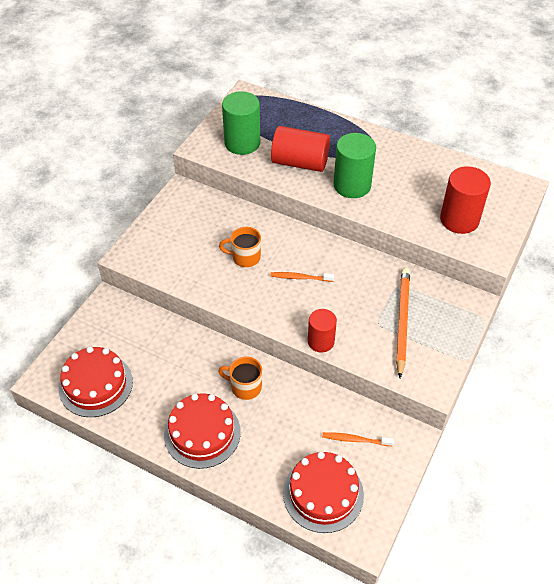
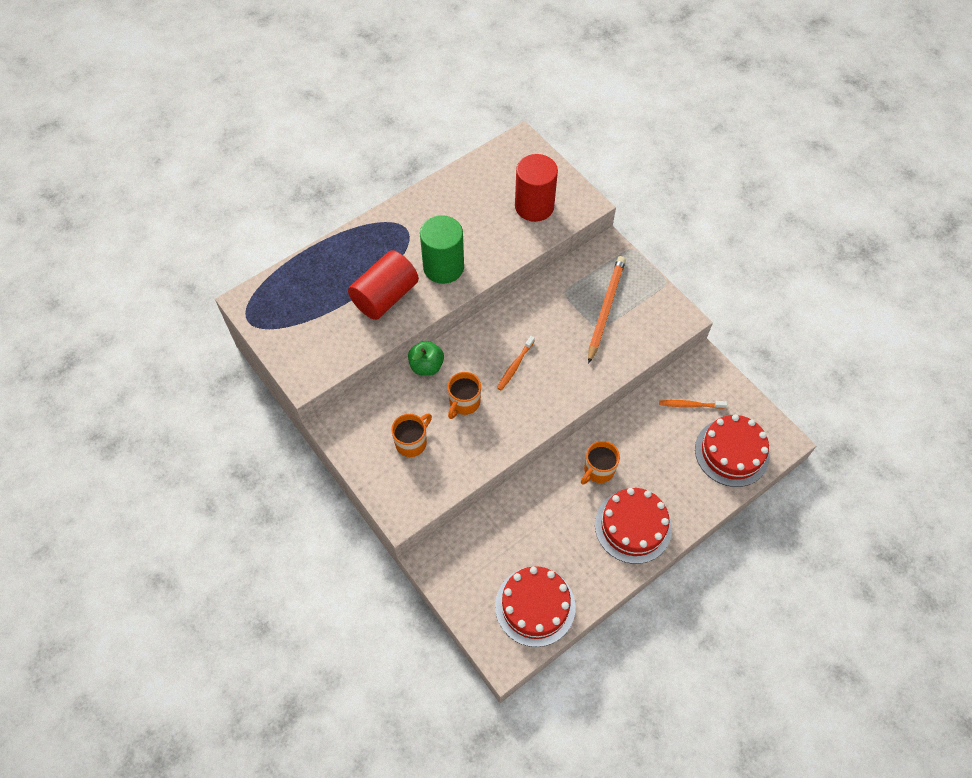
camera: 65 degrees left, 10 degrees up
(191, 239) = (412, 442): none -> orange mug
(242, 143) = (323, 336): green cylinder -> none
(265, 222) = (426, 366): none -> green apple
(321, 341) = (598, 381): red cylinder -> none
(355, 440) = (690, 405): orange toothbrush -> orange toothbrush turned 60 degrees clockwise
(402, 321) = (605, 309): orange pencil -> orange pencil turned 75 degrees clockwise

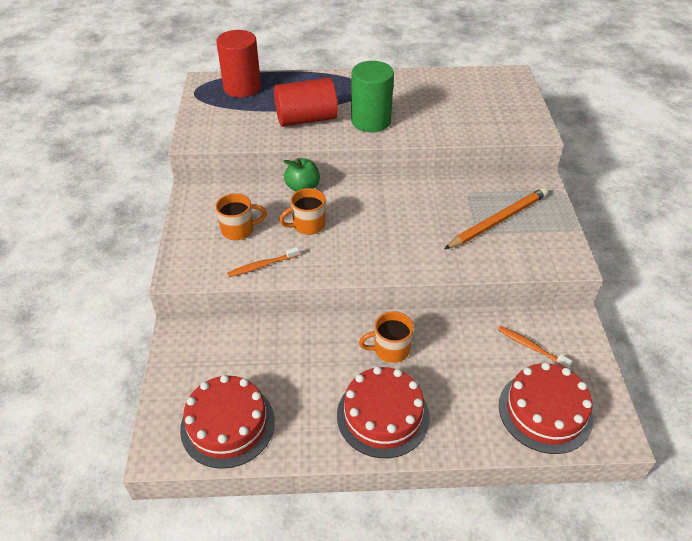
camera: 35 degrees right, 15 degrees down
(515, 366) = (376, 221): orange toothbrush -> orange toothbrush (262, 265)
(534, 206) = (486, 115): red cylinder -> red cylinder (242, 87)

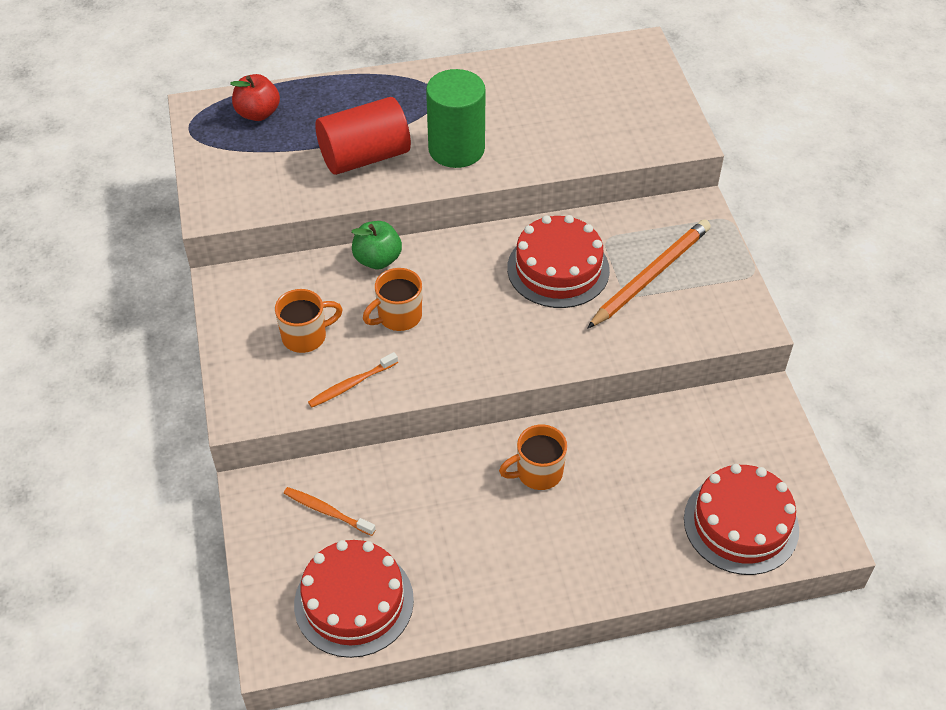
camera: 10 degrees left, 5 degrees up
(242, 87) = (258, 113): red cylinder -> red apple
(383, 415) = (545, 559): red cake -> red cake (558, 269)
(531, 347) = (714, 443): orange toothbrush -> orange toothbrush (327, 511)

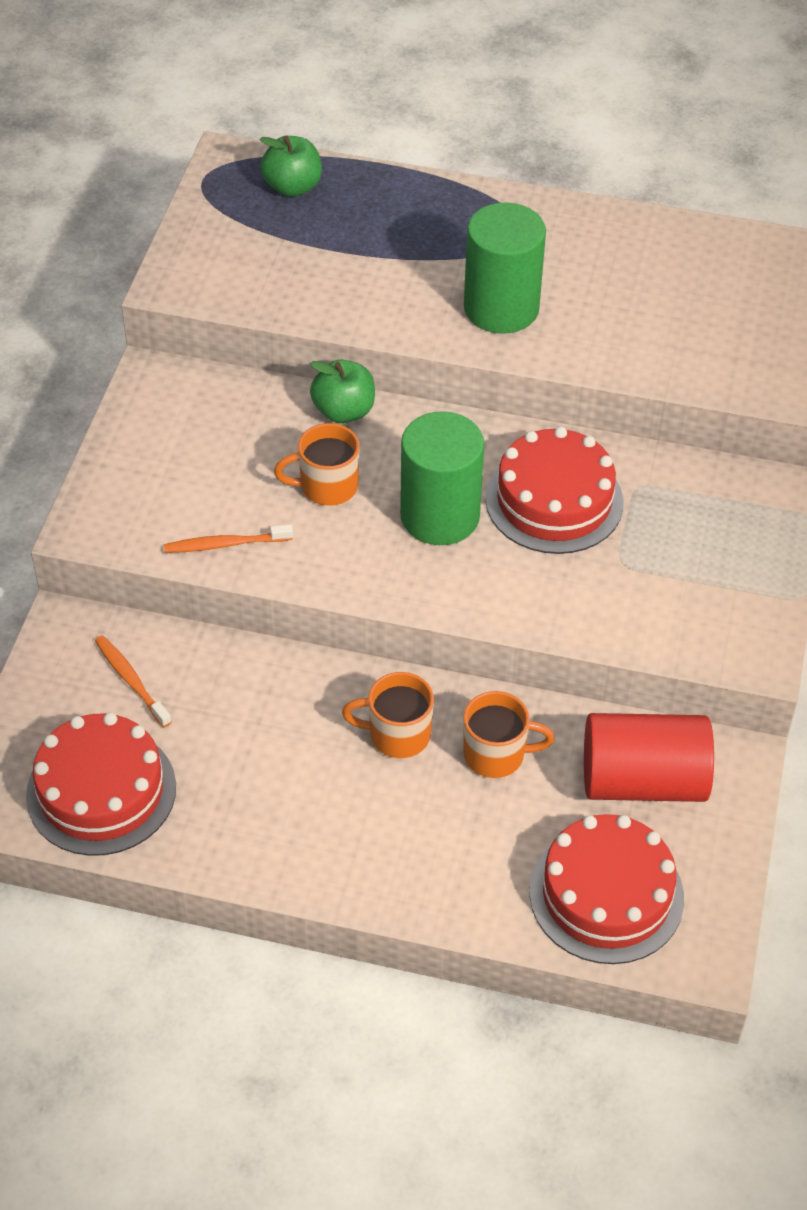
camera: 25 degrees right, 0 degrees up
(258, 113) = (292, 187): red apple -> green apple
(306, 336) = (207, 470): orange mug -> orange mug (496, 754)
(364, 156) = (385, 280): red cylinder -> red cylinder (643, 780)
(489, 308) = (440, 516): none -> green cylinder
(650, 275) = (665, 551): orange pencil -> none

